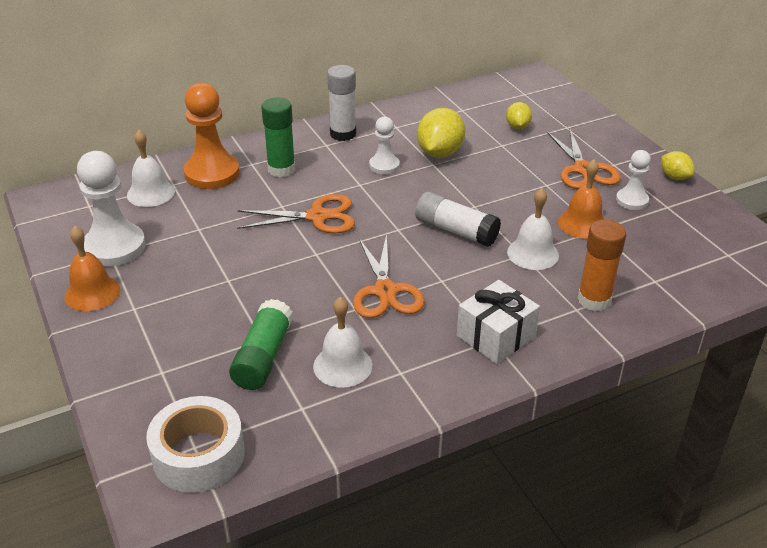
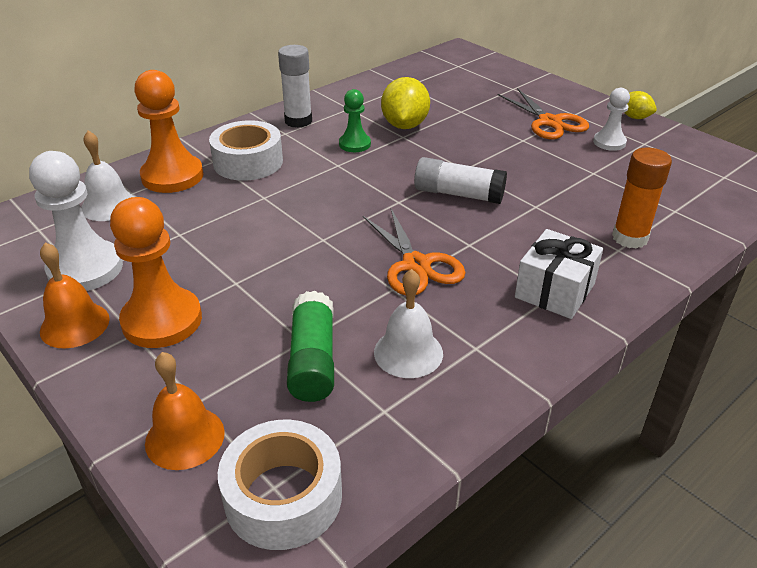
camera: 15 degrees left, 0 degrees up
(159, 301) = (162, 320): none -> orange pawn
(281, 169) = (248, 162): green glue stick -> white tape
(317, 216) = (307, 202): orange scissors -> none
(384, 165) = (354, 144): white pawn -> green pawn
(517, 126) = (467, 93): yellow lemon -> none
(533, 253) = (545, 204): white bell -> none
(582, 223) = (576, 169): orange bell -> orange bell (185, 437)

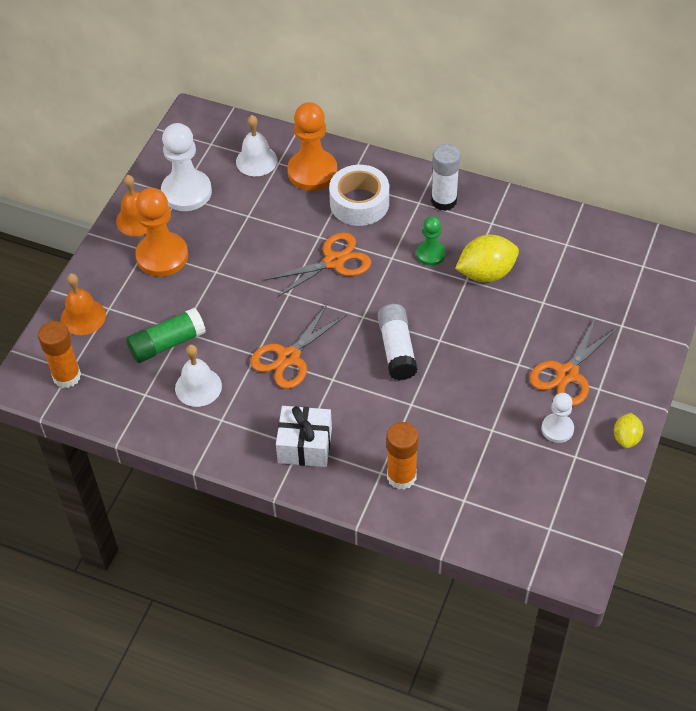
camera: 65 degrees right, 15 degrees up
(283, 496) = (67, 376): white tape -> orange glue stick
(308, 198) = (333, 261): none -> orange scissors

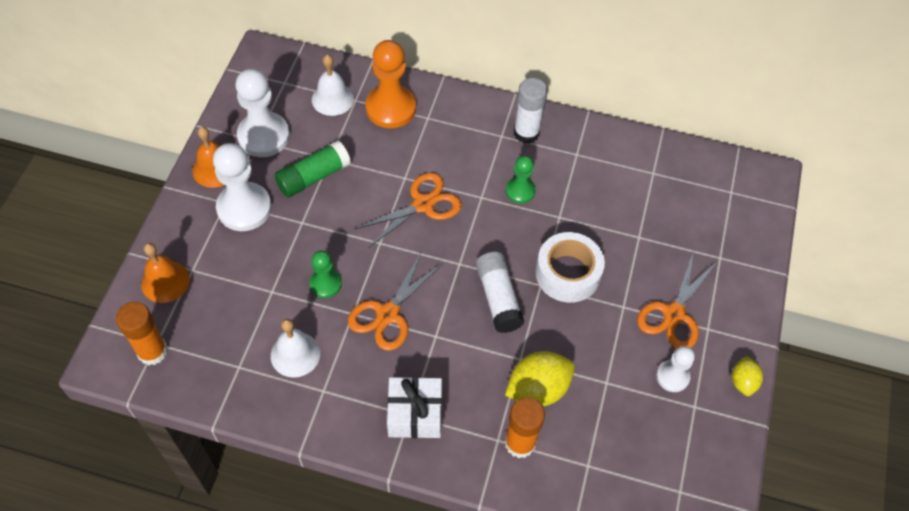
camera: 10 degrees left, 5 degrees up
(162, 256) = (244, 208): orange pawn -> white pawn
(167, 343) = (258, 306): green glue stick -> green glue stick (313, 177)
(233, 327) = (325, 284): none -> green pawn
(359, 203) = (442, 139): white tape -> white tape (567, 273)
(486, 273) = (578, 208): yellow lemon -> yellow lemon (537, 389)

